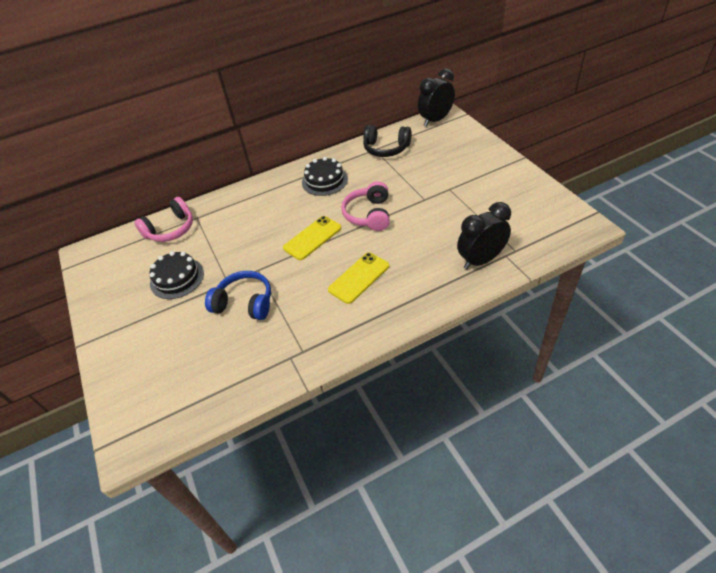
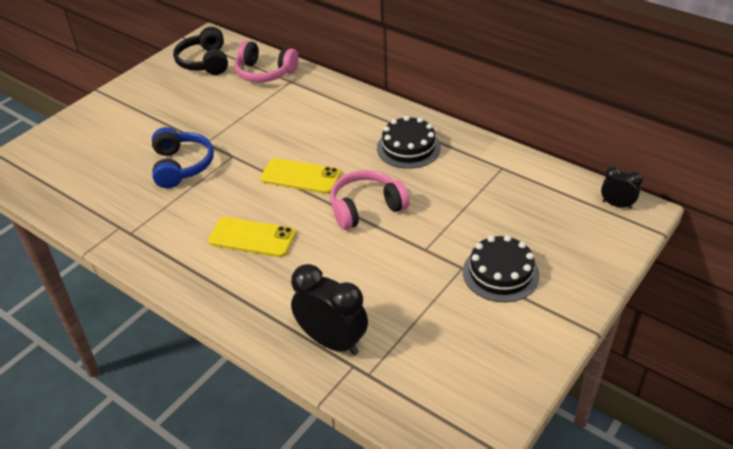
camera: 60 degrees right, 5 degrees down
(177, 278) = (198, 107): black cake -> black cake (500, 273)
(386, 148) = (511, 177): black headphones -> black headphones (205, 62)
(435, 120) = (616, 205): black clock -> black clock, size x0.55

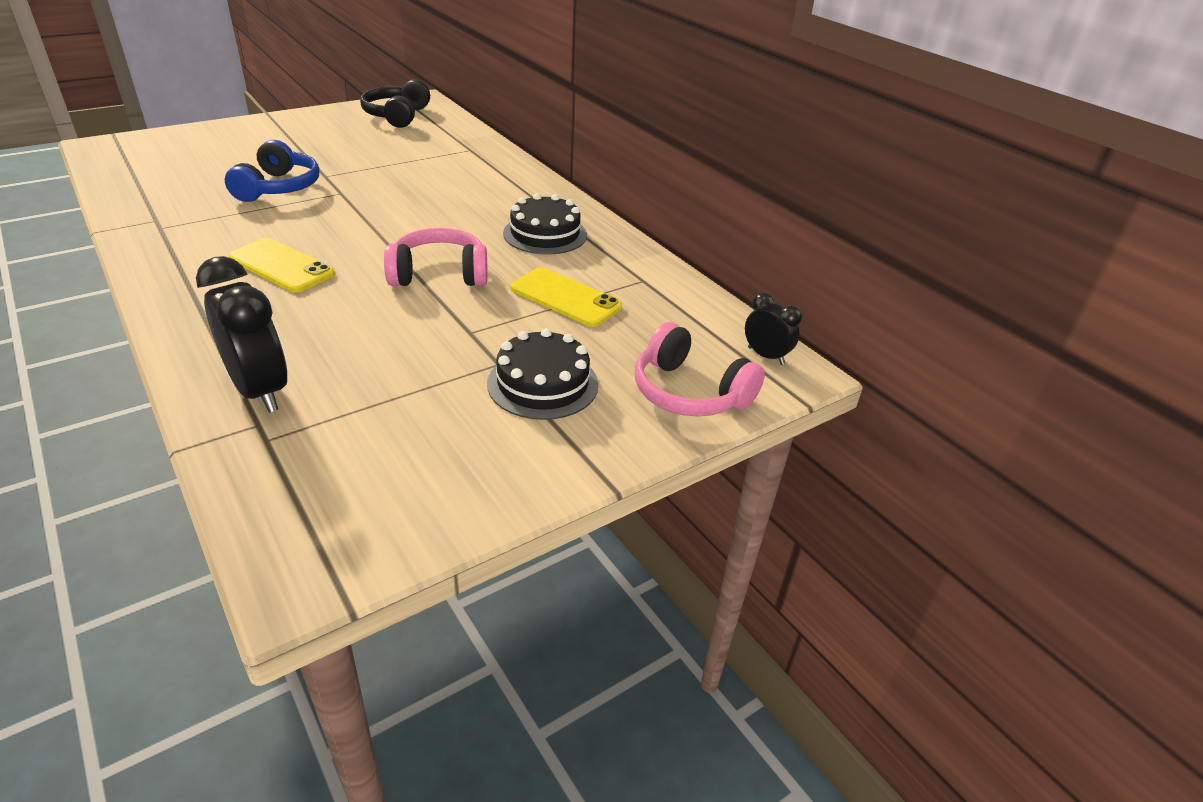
camera: 15 degrees right, 5 degrees down
(264, 73) = (449, 137): pink headphones -> pink headphones (689, 392)
(300, 176) = (395, 228): yellow phone -> yellow phone (565, 298)

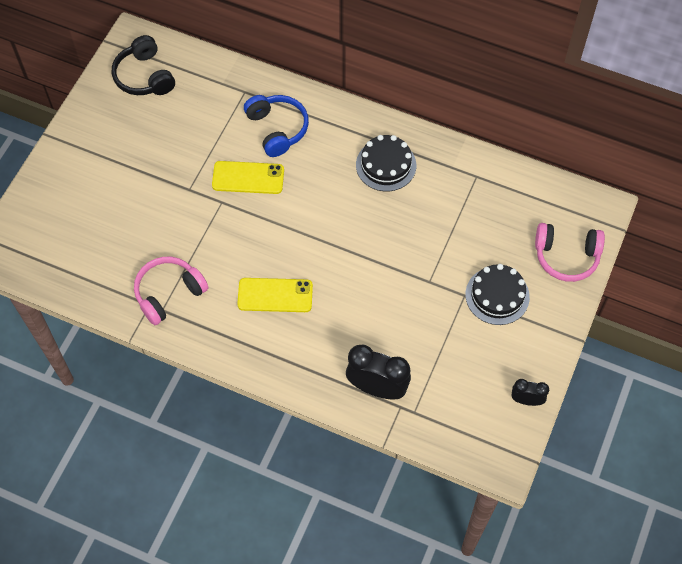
camera: 30 degrees left, 25 degrees up
(278, 188) = (177, 223): blue headphones -> blue headphones (277, 129)
(439, 274) = (366, 244): pink headphones -> pink headphones (169, 293)
(565, 298) = (450, 220): yellow phone -> yellow phone (248, 178)
(766, 356) = (582, 204): black clock -> black clock (526, 400)

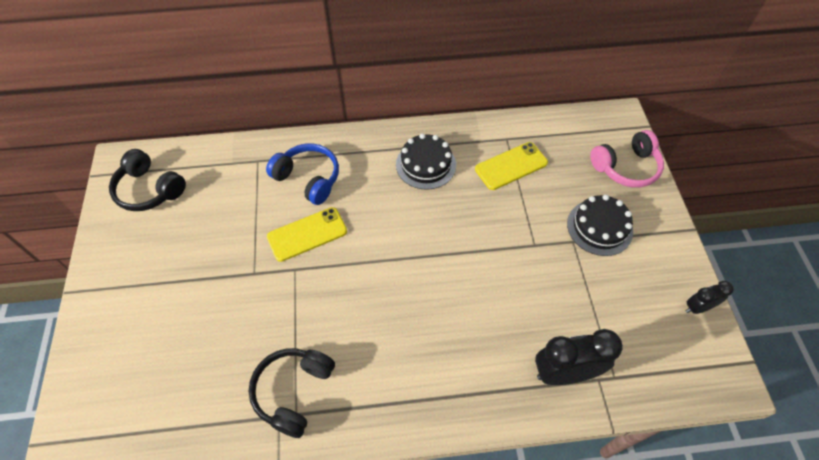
camera: 30 degrees left, 5 degrees down
(169, 293) = (293, 392): pink headphones -> black headphones
(275, 295) = (404, 334): yellow phone -> yellow phone (511, 166)

